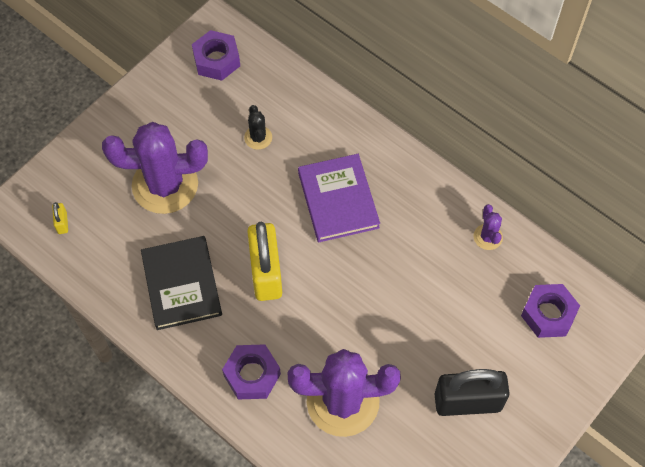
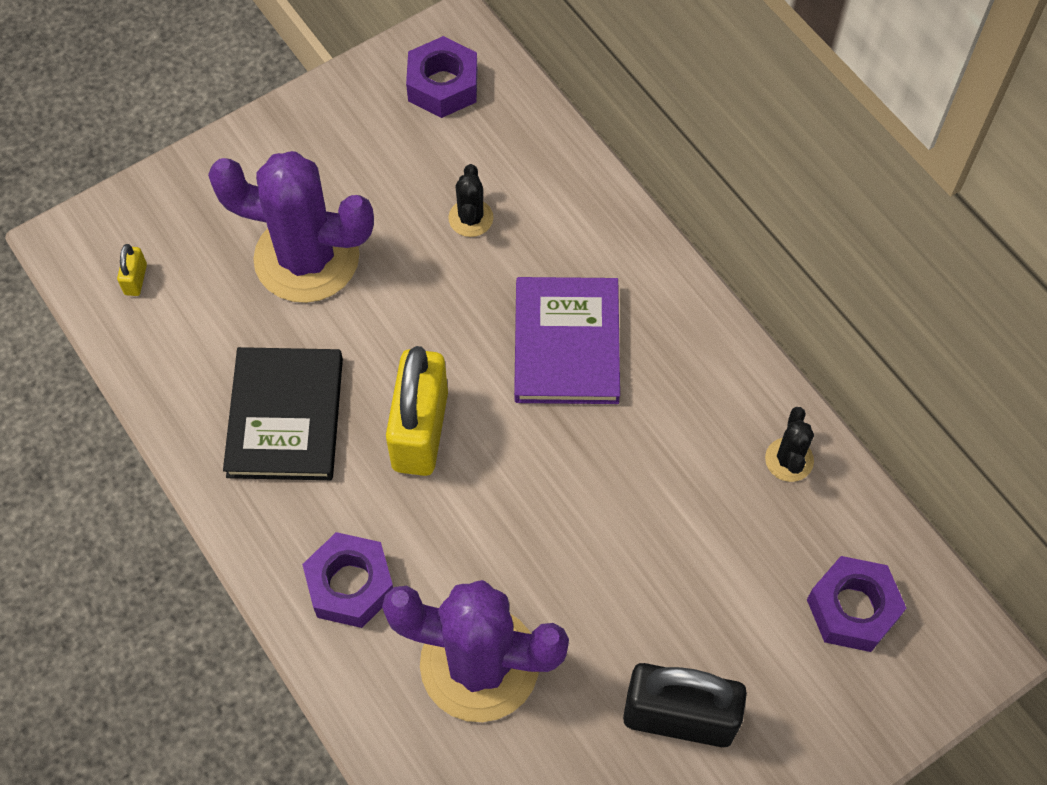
camera: 15 degrees right, 0 degrees up
(488, 237) = (789, 460): purple cactus -> black cactus

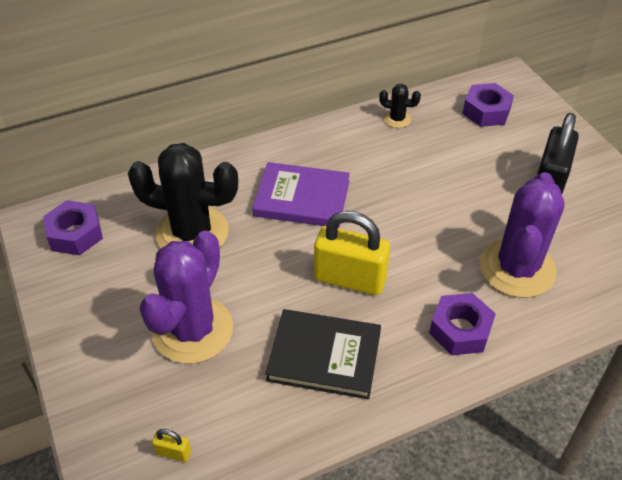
camera: 80 degrees left, 15 degrees down
(471, 218) = (192, 233): black cactus -> black cactus, size x2.31

